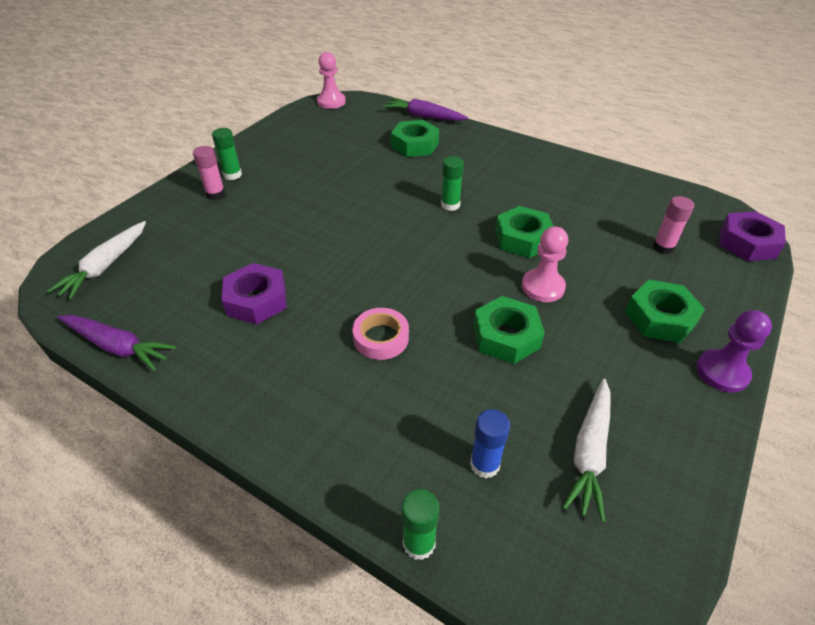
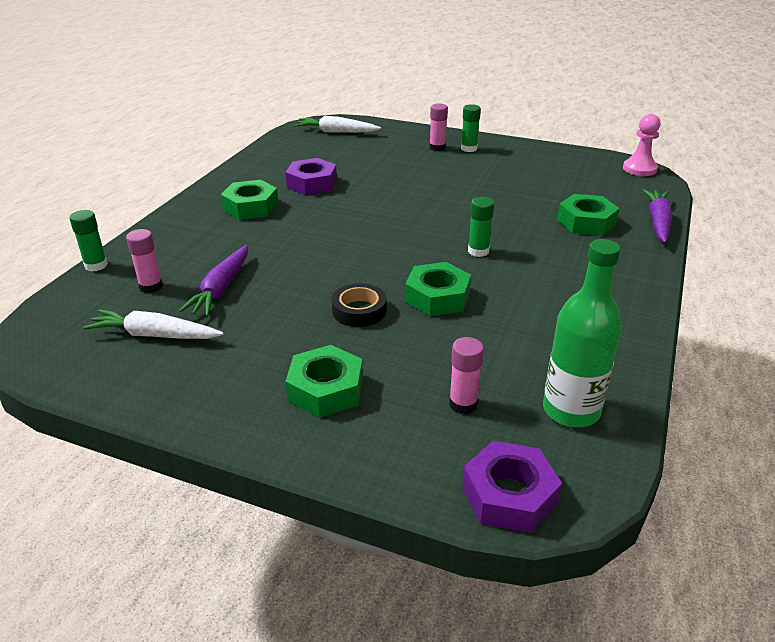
camera: 80 degrees right, 10 degrees down
(117, 347) = (261, 151): purple carrot -> purple carrot (221, 289)
(381, 338) = (277, 234): pink tape -> none
(484, 464) = (151, 286): blue glue stick -> pink glue stick
(506, 336) = (285, 291): green nut -> green nut (251, 207)
(542, 287) = (359, 310): pink pawn -> black tape
(660, 203) = (571, 410): none -> green bottle
(722, 372) = (245, 428): purple pawn -> none

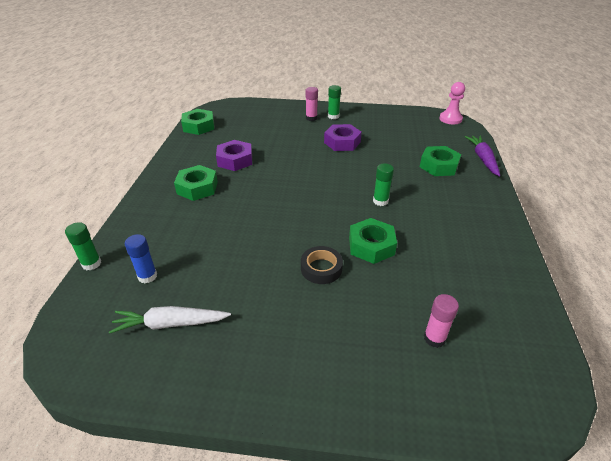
camera: 15 degrees left, 5 degrees up
(151, 286) = (147, 276): pink glue stick -> blue glue stick
(221, 289) = (206, 268): purple carrot -> none
(325, 389) = (330, 347): green nut -> green nut (198, 126)
(336, 132) = (233, 113): white carrot -> none
(509, 495) = (506, 415): purple nut -> purple nut (342, 142)
(571, 410) = (508, 327): green bottle -> none

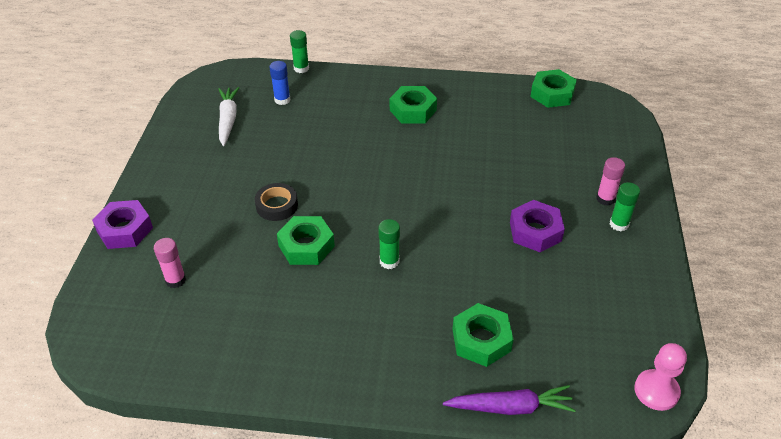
camera: 90 degrees right, 5 degrees up
(235, 160) = (472, 132): purple nut -> purple nut (125, 230)

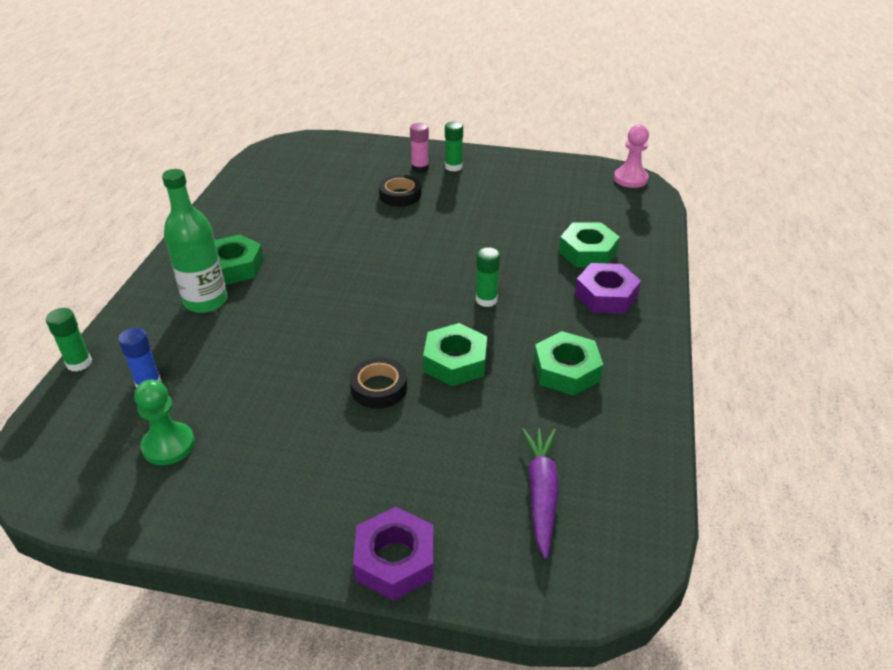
camera: 85 degrees left, 5 degrees down
(175, 280) = (503, 486): pink glue stick -> none
(228, 120) = (168, 445): white carrot -> green pawn
(369, 105) = (205, 301): none -> green bottle
(510, 407) = (657, 244): purple carrot -> purple carrot (541, 493)
(535, 231) = (455, 208): purple nut -> purple nut (606, 295)
(547, 189) = (400, 195): none -> black tape
(552, 94) = (252, 174): green nut -> green nut (566, 370)

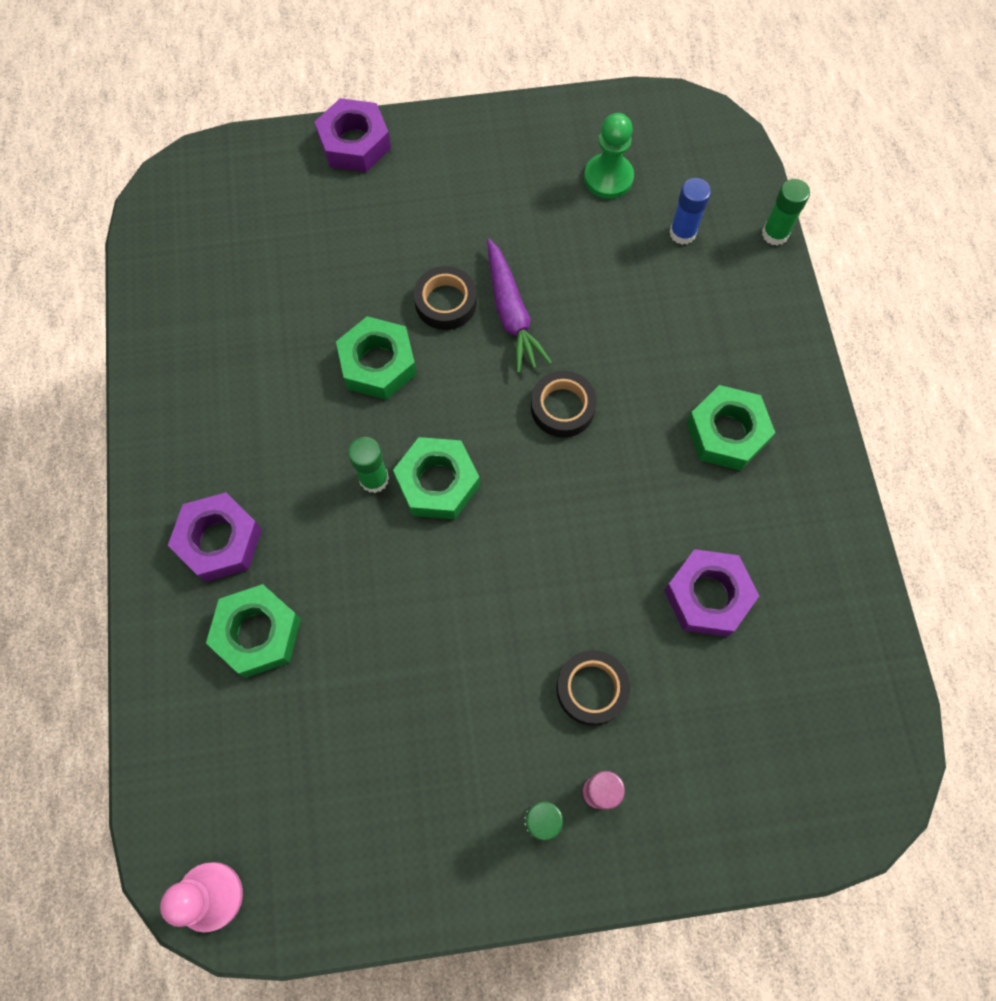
camera: 160 degrees right, 30 degrees up
(205, 301) = (715, 362): green bottle -> none
(310, 210) = (708, 596): none -> purple nut
(332, 304) = (562, 407): none -> black tape
(541, 493) = (248, 236): purple carrot -> purple carrot (511, 313)
(566, 370) = (250, 391): green nut -> green nut (437, 482)

